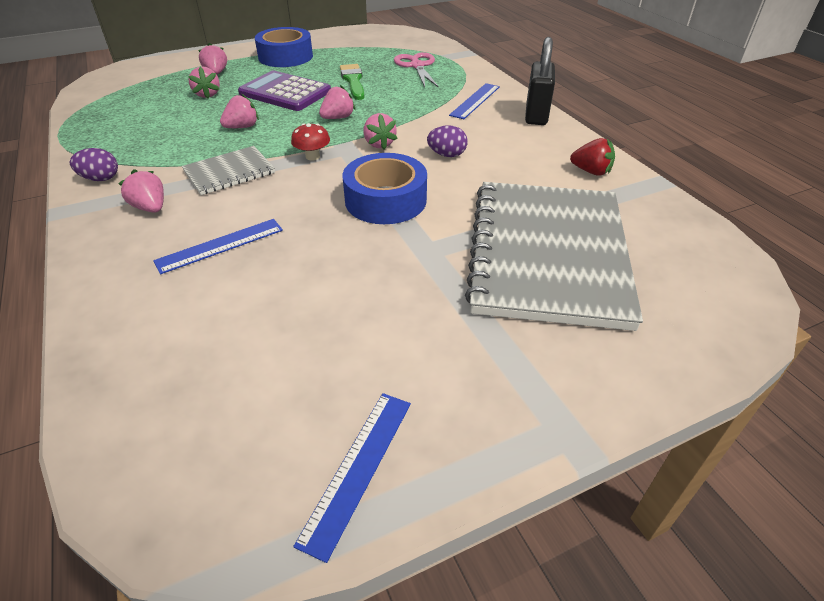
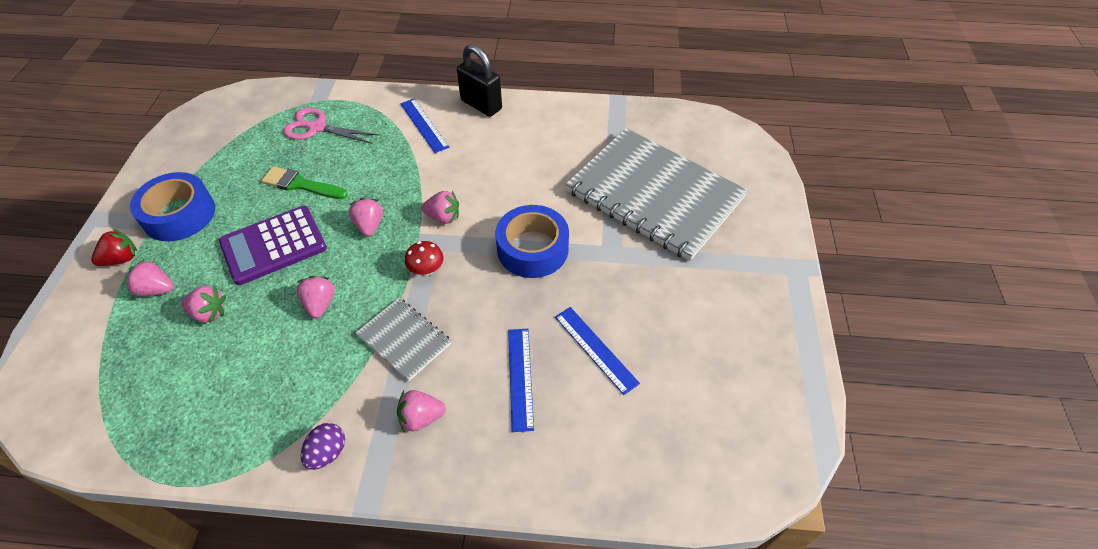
camera: 60 degrees left, 10 degrees up
(229, 172) = (404, 339): grey notebook -> grey notebook turned 45 degrees counterclockwise
(358, 468) = (781, 368): blue ruler -> blue ruler (595, 349)
(447, 155) = (496, 184): purple egg -> none
(591, 171) = (581, 122): red strawberry -> red strawberry (121, 259)

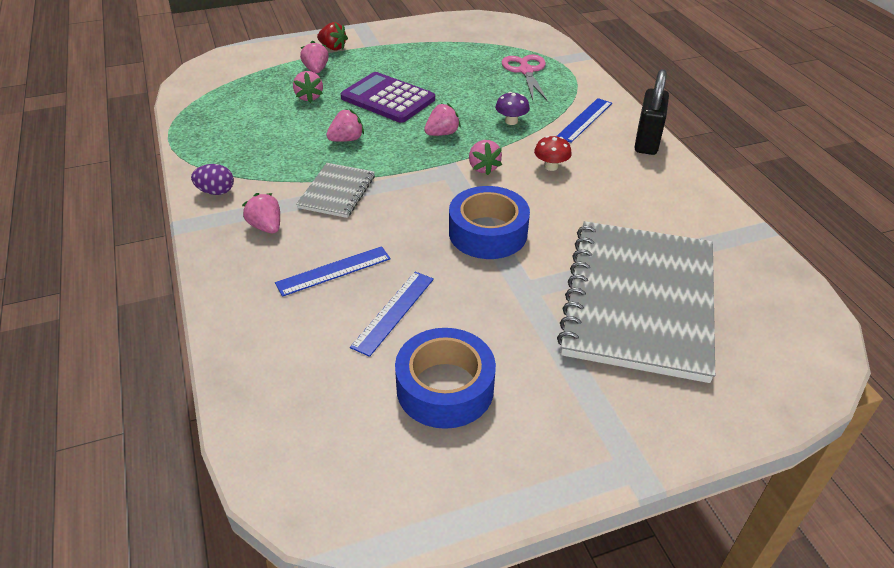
camera: 65 degrees right, 10 degrees down
(179, 214) = (387, 52): blue tape -> blue tape (445, 388)
(301, 185) = (458, 87): green brush -> none
(388, 171) = (511, 121): none -> purple mushroom
(426, 269) = (417, 179): red mushroom -> red mushroom (551, 166)

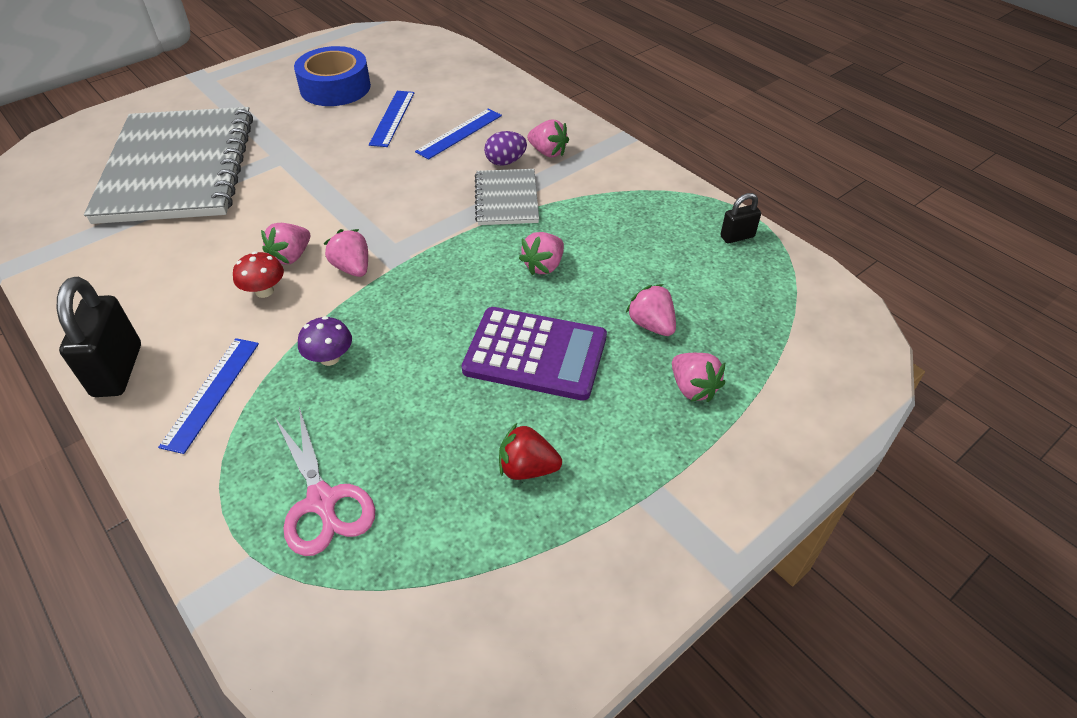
camera: 160 degrees right, 5 degrees up
(198, 128) = (737, 237): none -> black padlock
(216, 192) = (628, 171): purple egg -> purple egg (505, 162)
(333, 48) = (717, 461): red strawberry -> red strawberry (527, 468)
(442, 133) = (424, 308): pink strawberry -> pink strawberry (291, 256)
(488, 233) = (328, 194): blue tape -> none

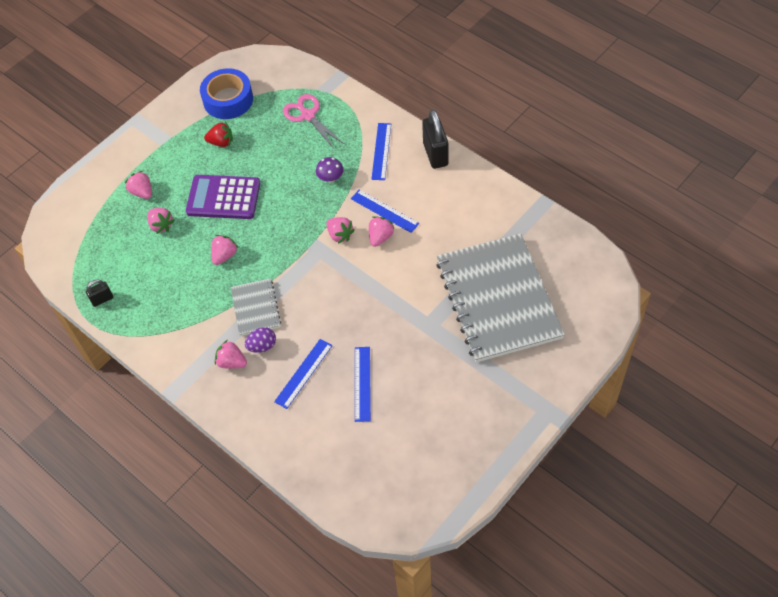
camera: 175 degrees right, 10 degrees up
(264, 291) = (384, 211): red mushroom -> blue ruler
(335, 87) = (425, 418): blue tape -> blue tape (228, 100)

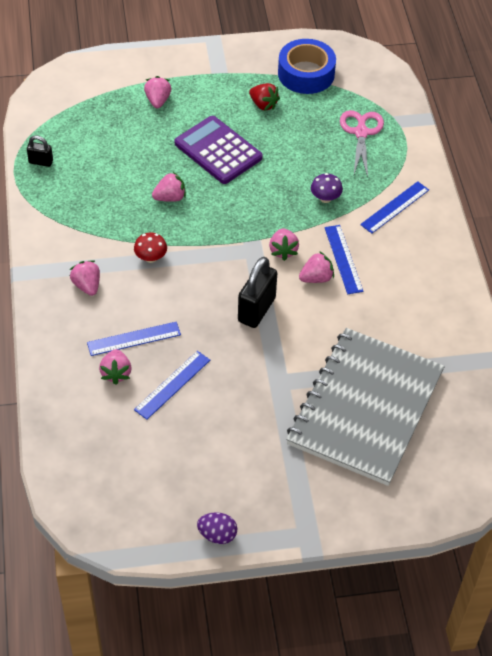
camera: 35 degrees right, 5 degrees down
(161, 225) = (145, 137): pink strawberry -> pink strawberry (116, 373)
(256, 308) = (151, 258): grey notebook -> red mushroom
(262, 346) = (124, 291): purple egg -> purple egg (217, 535)
(435, 154) = (442, 244): black padlock -> black padlock (256, 310)

